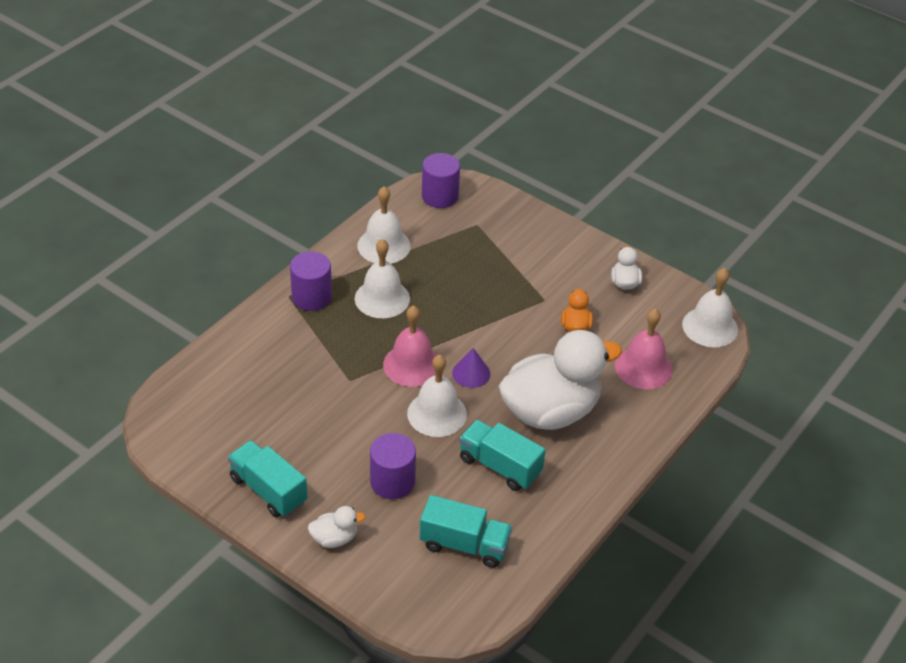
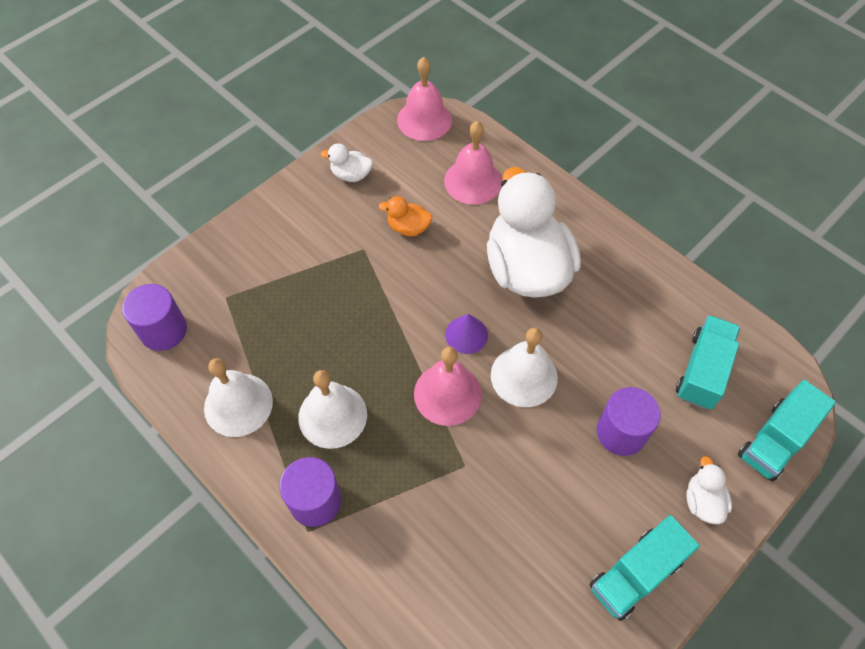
camera: 80 degrees left, 15 degrees up
(500, 466) = (599, 325): turquoise truck -> turquoise truck (775, 440)
(710, 327) = (424, 120): white bell -> pink bell

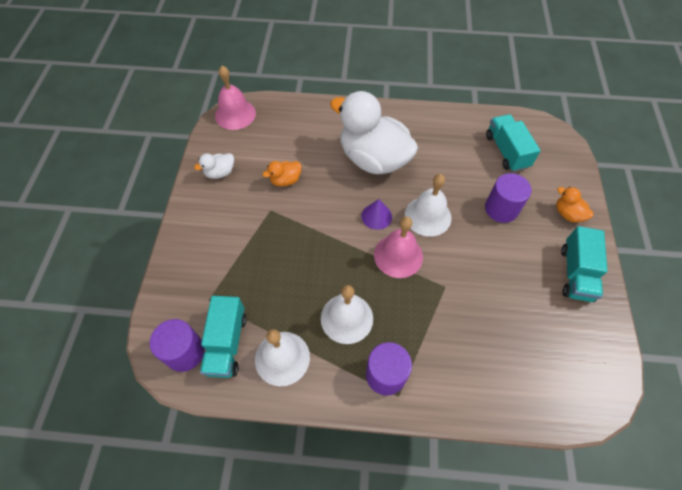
camera: 40 degrees left, 0 degrees up
(473, 181) = (297, 131): pink bell -> none
(702, 501) = (568, 214): white duck -> orange duck
(775, 440) = (567, 161): turquoise truck -> turquoise truck (227, 343)

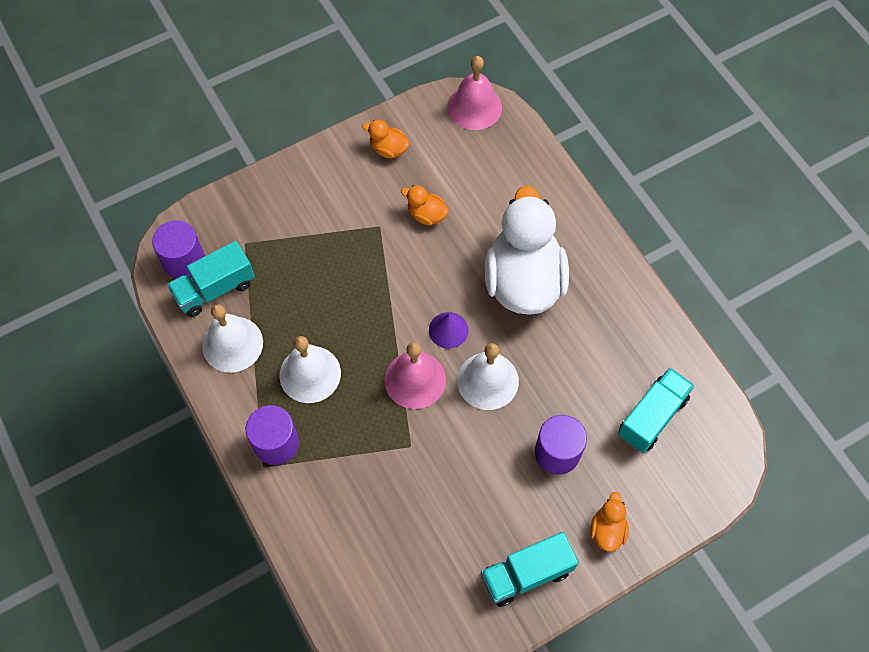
camera: 55 degrees right, 5 degrees up
(220, 173) = (388, 149): white duck -> orange duck

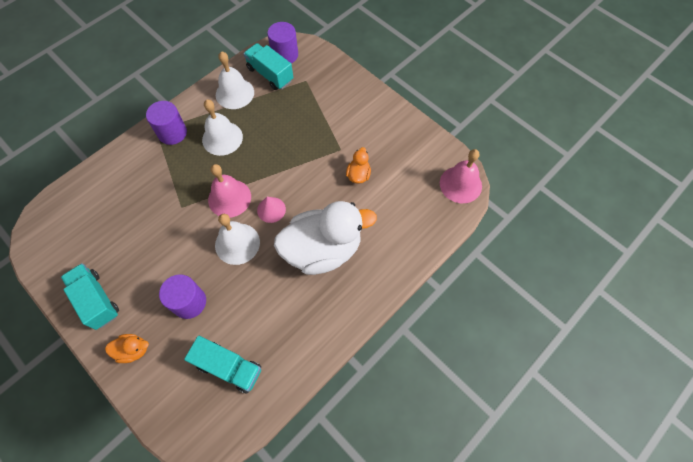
camera: 75 degrees right, 0 degrees up
(388, 149) = (403, 139): orange duck -> none
(448, 330) = (271, 209): purple cone -> pink cone

